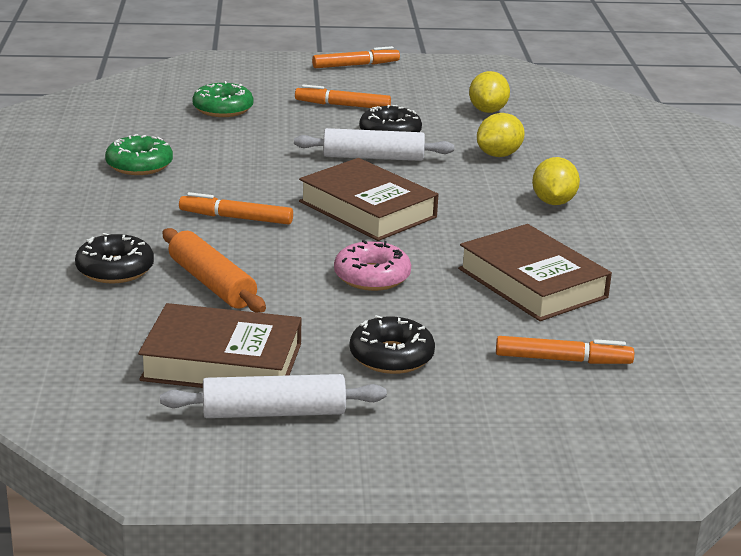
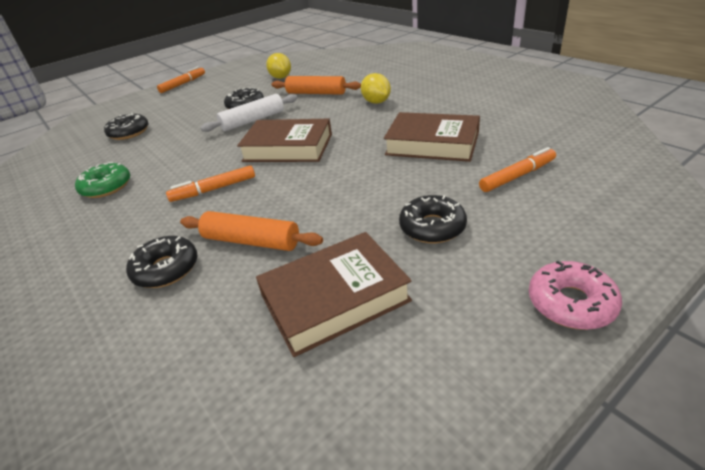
camera: 30 degrees left, 10 degrees up
(223, 109) = (129, 132): green donut -> black donut
(273, 412) = (425, 318): white rolling pin -> none
(342, 105) = (200, 104): orange marker -> none
(372, 277) = (346, 183): pink donut -> pink donut (571, 303)
(499, 155) = (316, 93): yellow lemon -> orange rolling pin

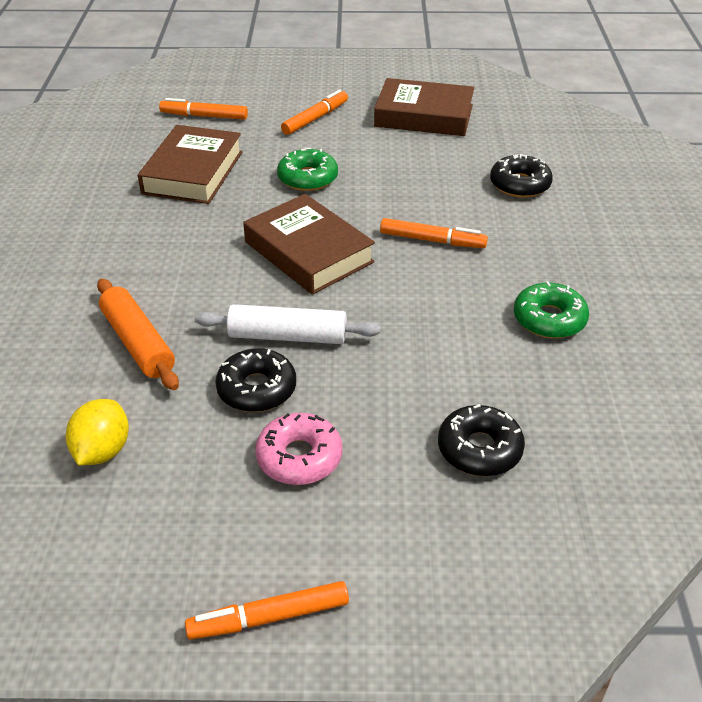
camera: 145 degrees left, 5 degrees up
(251, 241) = (441, 172): orange rolling pin -> none
(352, 180) = (308, 178): none -> green donut
(376, 102) = (121, 263): yellow lemon -> none
(432, 144) = (193, 172): brown book -> brown book turned 45 degrees clockwise
(432, 227) = (315, 118): black donut -> orange marker
(571, 303) = (318, 63): pink donut -> pink donut (299, 457)

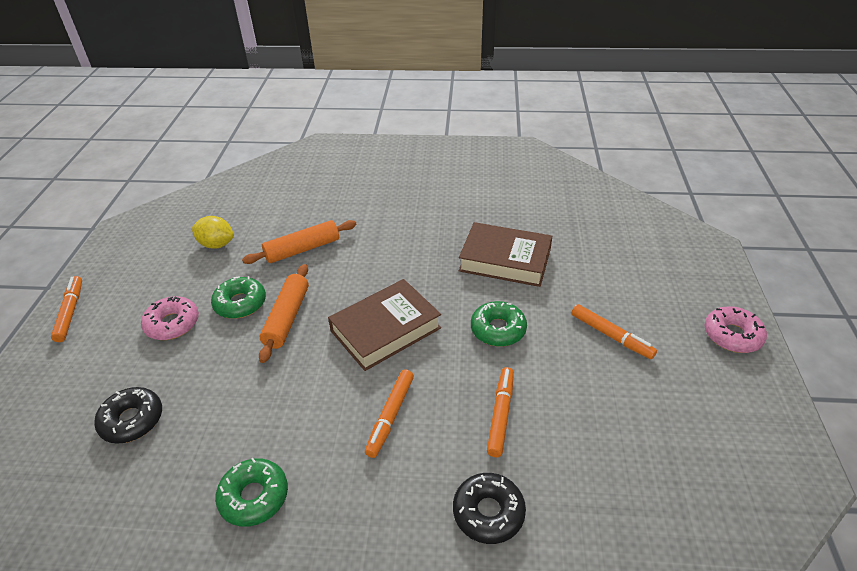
camera: 95 degrees right, 0 degrees up
(204, 116) = (600, 261): orange marker -> orange marker (500, 415)
(257, 389) = (240, 303): black donut -> green donut
(287, 336) = (287, 318): white rolling pin -> orange rolling pin
(313, 66) = (732, 335): none -> pink donut
(424, 116) = (637, 431): brown book -> none

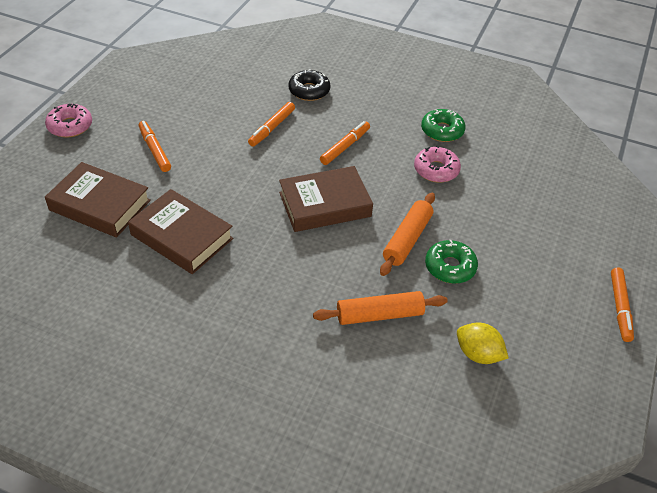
camera: 165 degrees left, 5 degrees up
(132, 420) = (530, 193): black donut -> none
(172, 324) = (513, 264): pink donut -> pink donut (436, 170)
(498, 329) = (235, 178): green donut -> none
(602, 264) = (100, 205): none -> brown book

